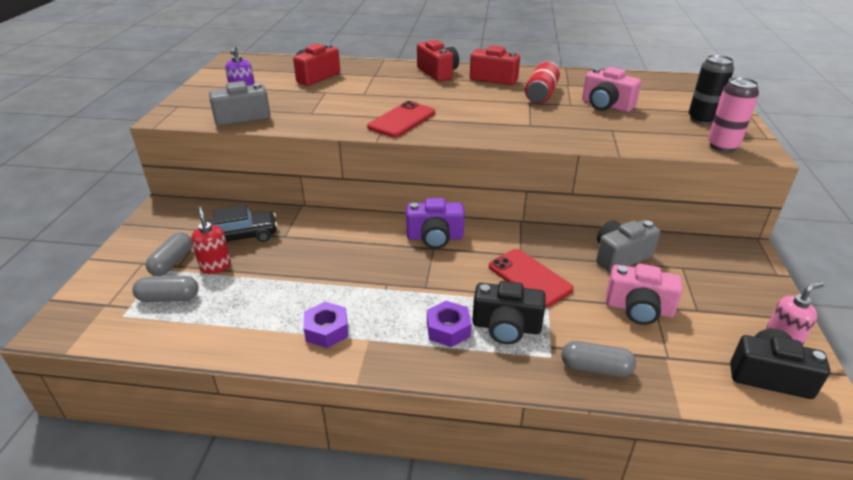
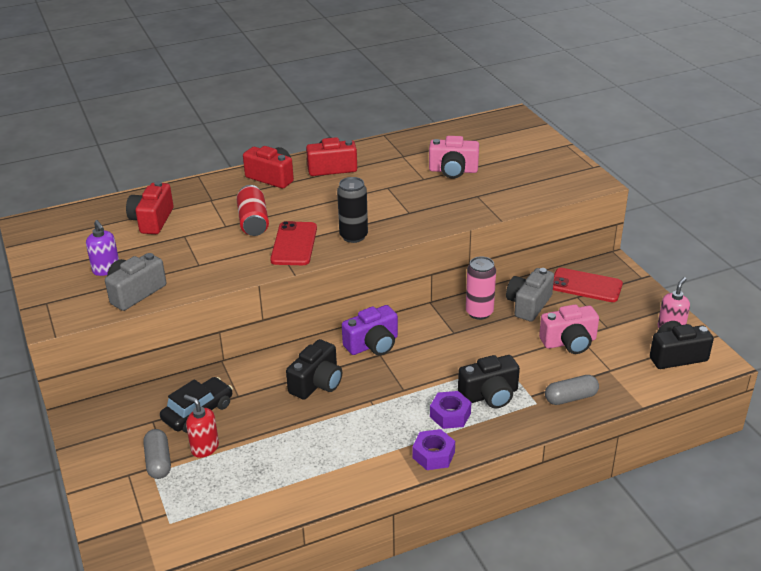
camera: 30 degrees left, 0 degrees up
(168, 298) = (194, 491): grey capsule -> none
(327, 330) = (359, 456): purple nut -> purple nut (433, 455)
(356, 251) = (317, 383): none -> black camera
(529, 278) = (476, 349): red phone -> red phone (586, 286)
(541, 94) = (389, 174): red can -> red can (253, 222)
(702, 119) = (536, 162): black can -> black can (353, 236)
(722, 146) = (567, 185): pink can -> pink can (479, 312)

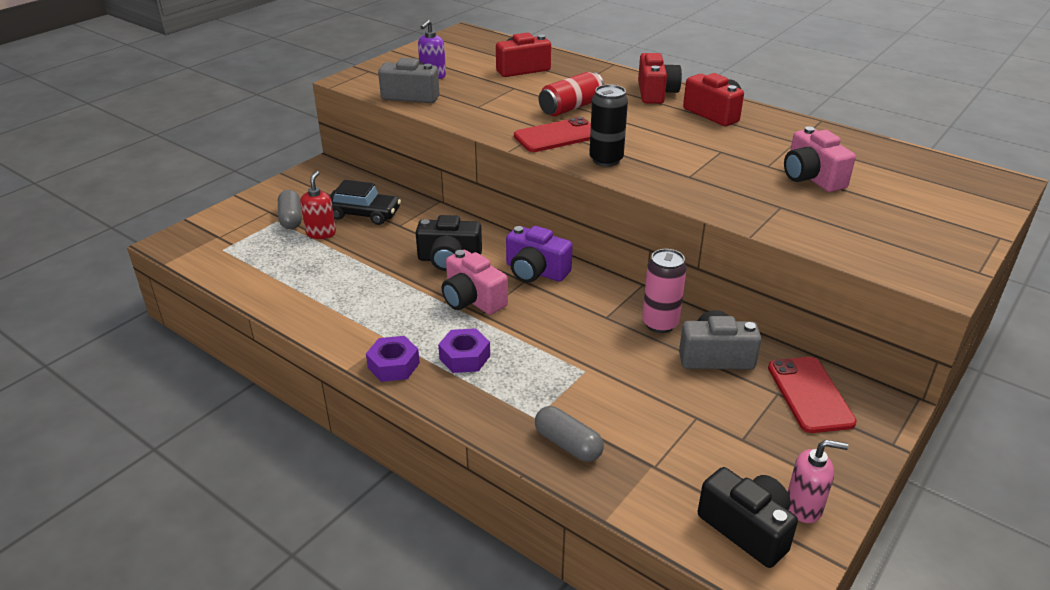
camera: 60 degrees right, 0 degrees up
(158, 462) = (291, 218): grey capsule -> grey capsule turned 60 degrees counterclockwise
(490, 395) = (520, 376): black camera -> none
(569, 342) = (675, 412): pink camera -> pink camera (472, 300)

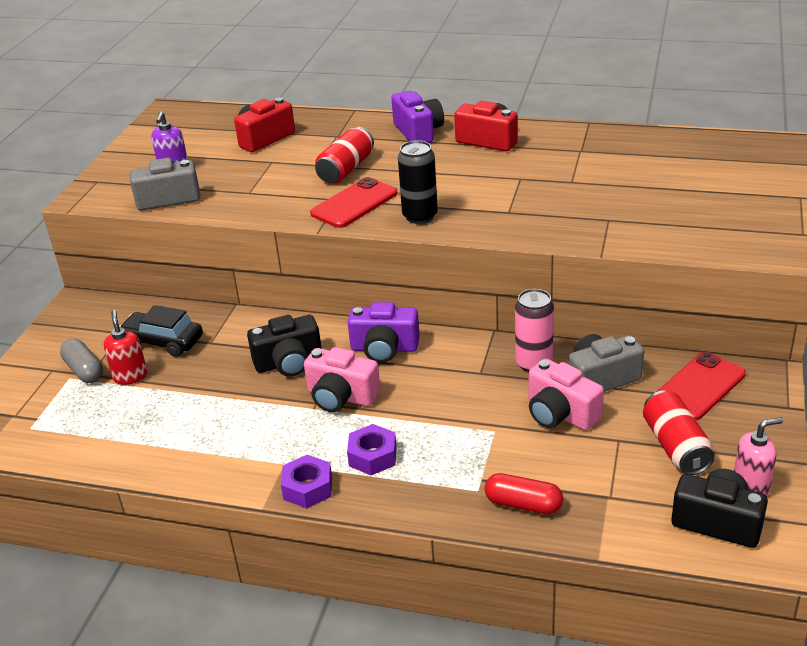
camera: 20 degrees left, 0 degrees up
(363, 214) = (163, 342): black car -> black car turned 150 degrees counterclockwise
(568, 444) = (523, 504): grey capsule -> red capsule
(655, 93) = (418, 132): red camera -> purple camera
(749, 442) = (675, 446): none -> red can
(809, 394) = (699, 386): red phone -> red phone turned 75 degrees clockwise
(811, 178) = (617, 183): pink camera -> pink camera (560, 414)

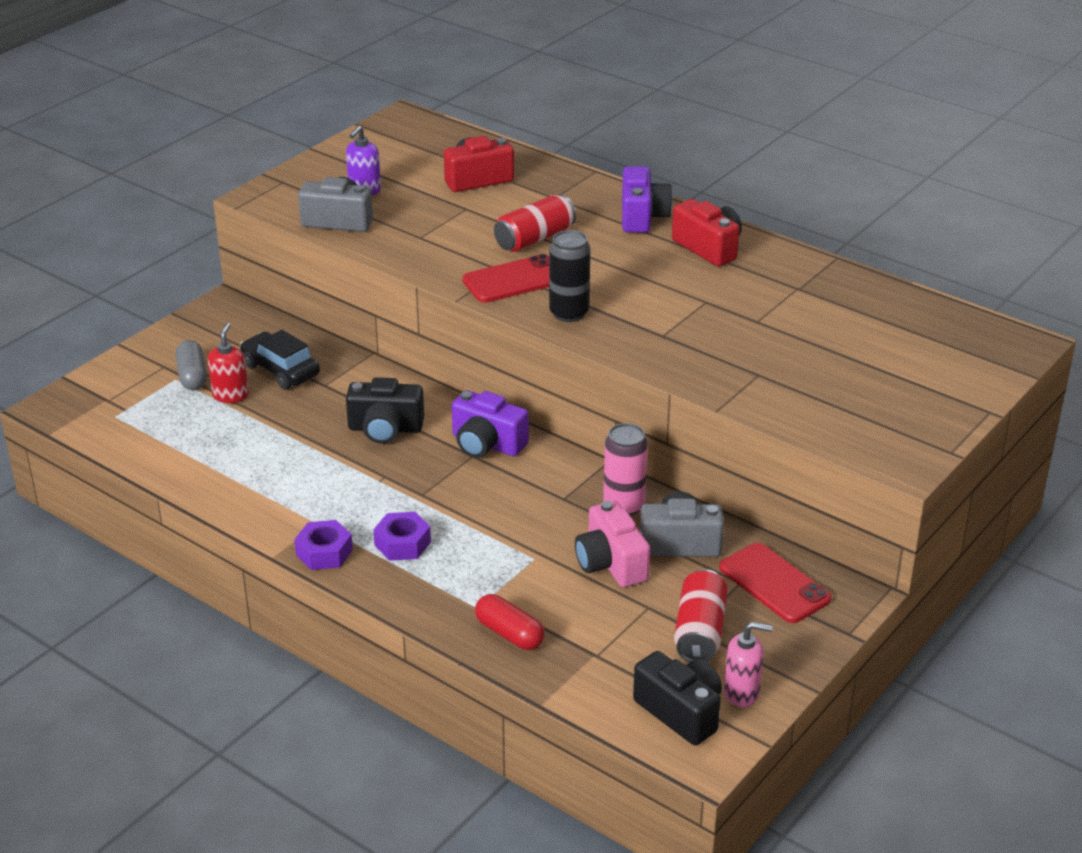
camera: 20 degrees right, 0 degrees up
(341, 396) = (412, 478): pink camera -> none
(699, 386) = (774, 583): red phone -> red phone turned 75 degrees clockwise

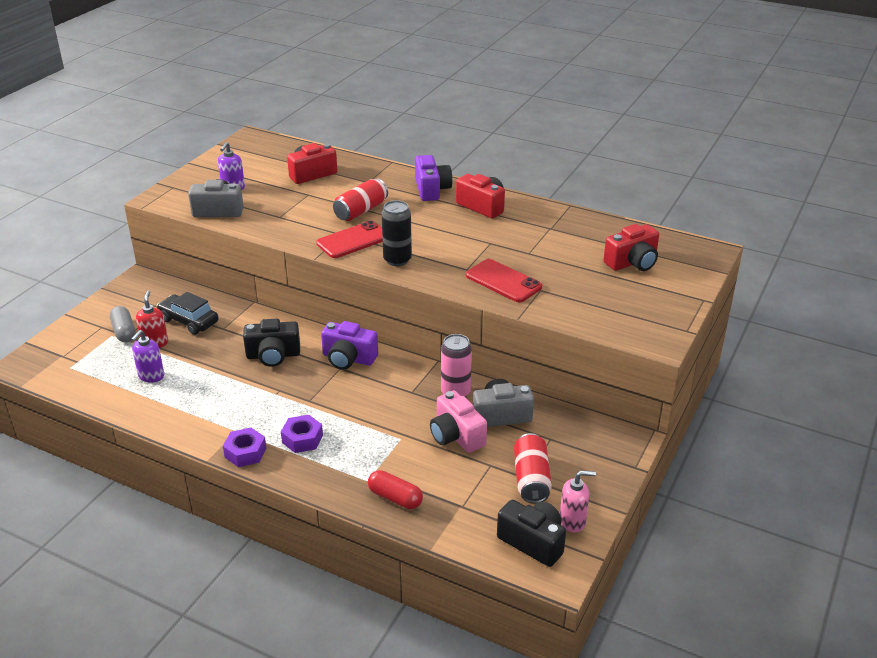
camera: 10 degrees left, 0 degrees up
(218, 439) = (151, 376): none -> purple soap dispenser
(774, 583) = (574, 437): red phone -> red phone (503, 281)
(903, 349) = (632, 262): none -> red camera

